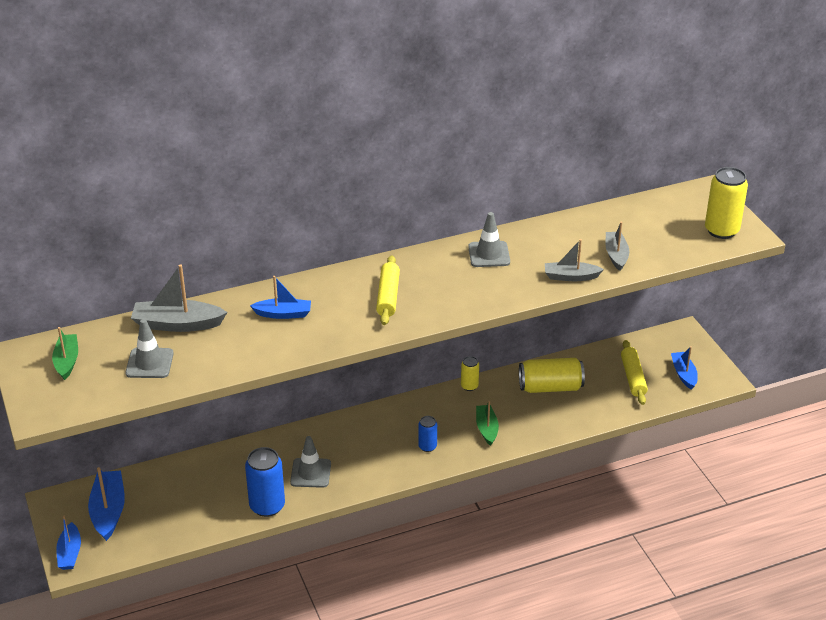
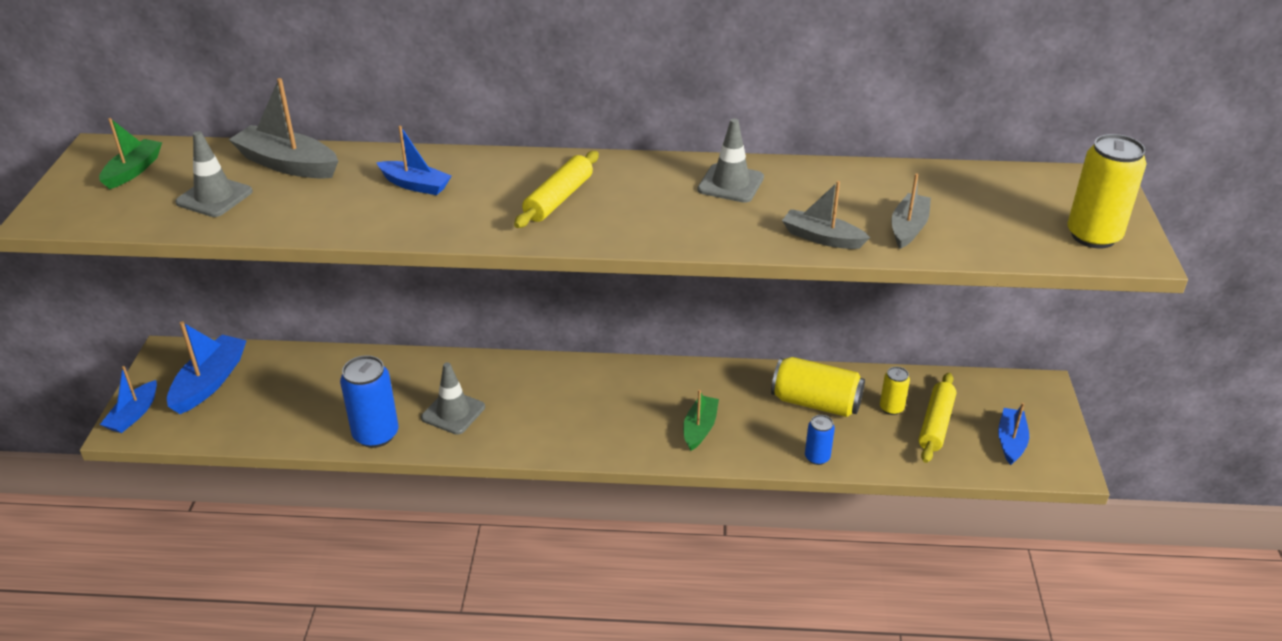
camera: 25 degrees right, 0 degrees up
(427, 446) = (611, 426): blue can -> blue can (817, 457)
(469, 386) = (713, 370): yellow can -> yellow can (891, 408)

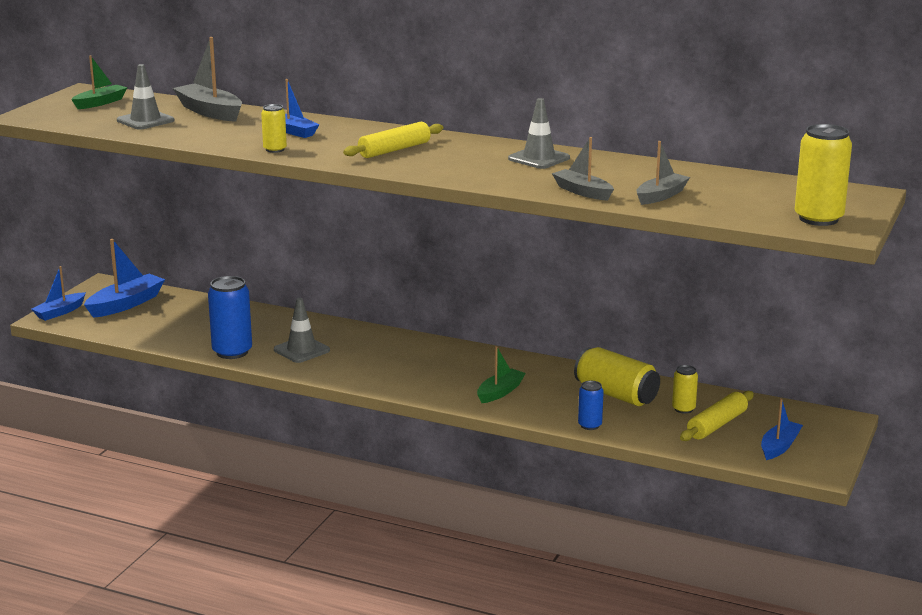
camera: 20 degrees right, 15 degrees down
(415, 226) = (275, 149): none -> yellow can

